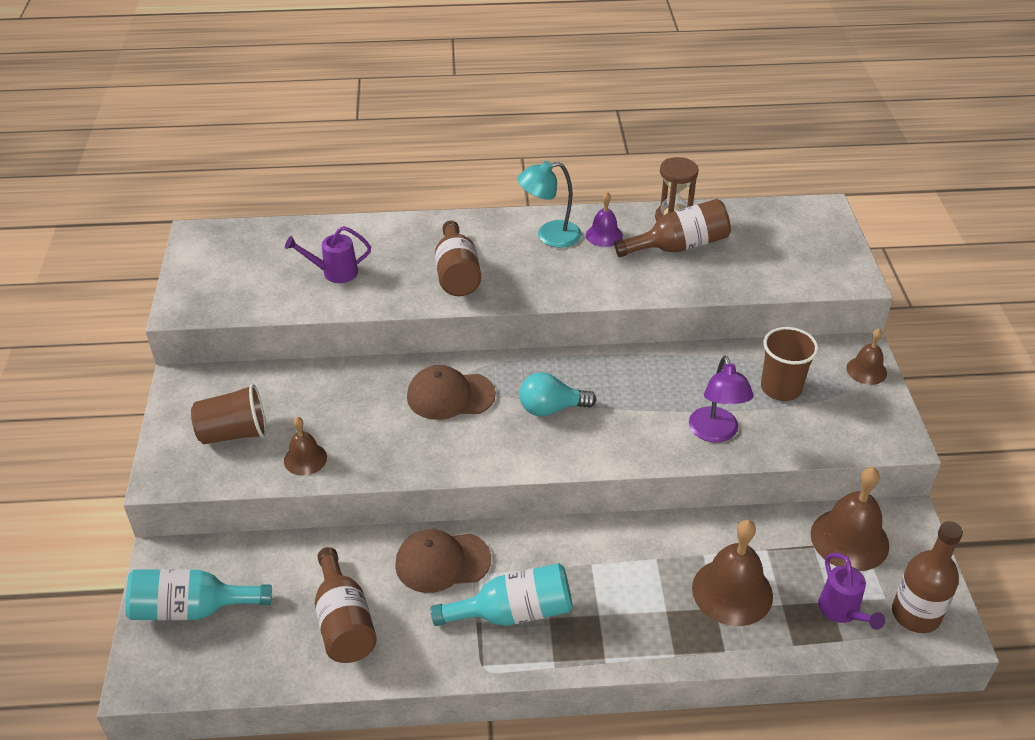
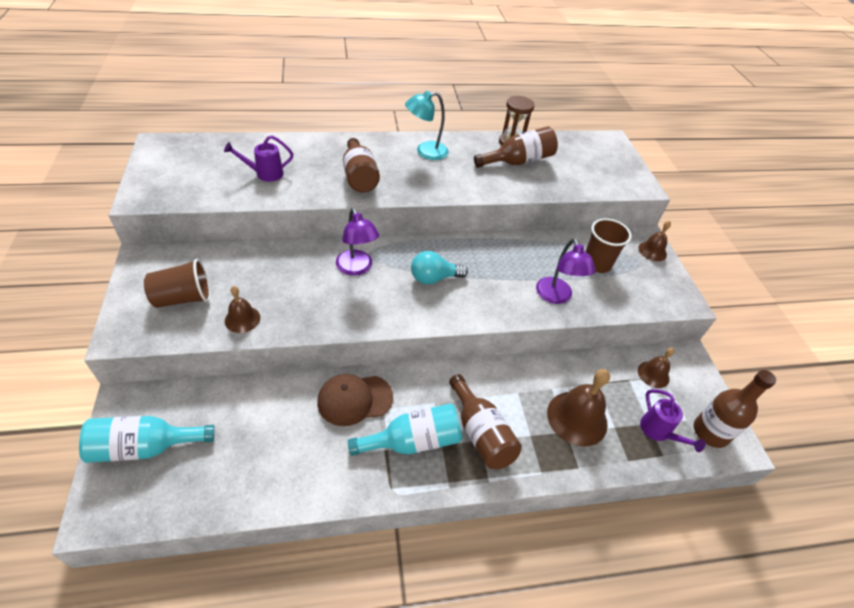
camera: 10 degrees left, 5 degrees up
(344, 622) = (276, 454): brown bottle -> brown bottle (480, 433)
(450, 396) = (357, 268): brown cap -> purple lamp
(604, 235) = (464, 152): purple bell -> none
(849, 539) = (653, 374): brown bell -> brown bell, size x0.56

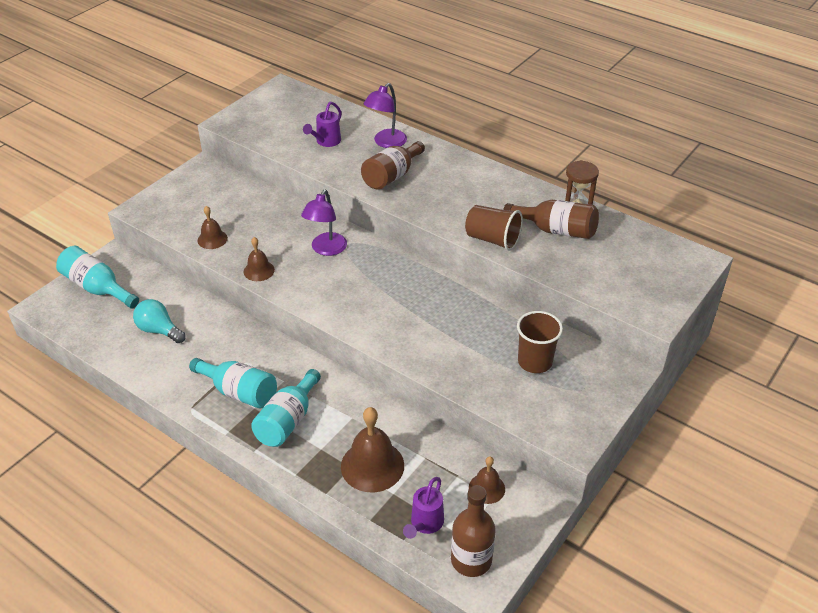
camera: 50 degrees right, 5 degrees down
(183, 298) = (195, 206): brown cup -> brown cup (492, 239)
(265, 174) = (326, 142): purple watering can -> purple watering can turned 90 degrees counterclockwise
(354, 399) = (236, 342): brown cap -> none
(425, 152) = (478, 182): turquoise lamp -> none
(434, 278) = (373, 289): turquoise light bulb -> turquoise light bulb (159, 330)
(480, 433) = (288, 421): brown bottle -> turquoise bottle
(556, 297) = (454, 362): purple lamp -> purple lamp (386, 143)
(652, 251) = (612, 387): brown bell -> brown bell (259, 270)

